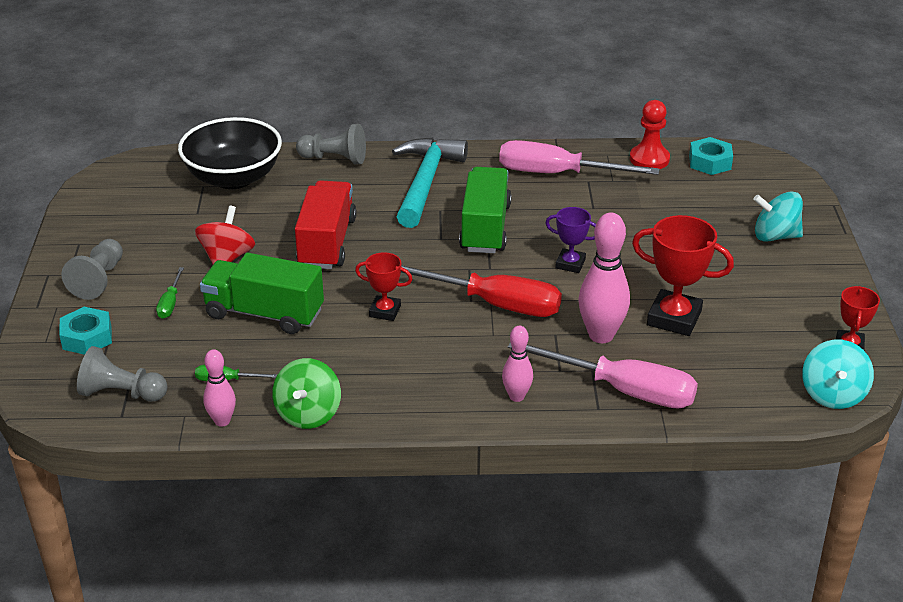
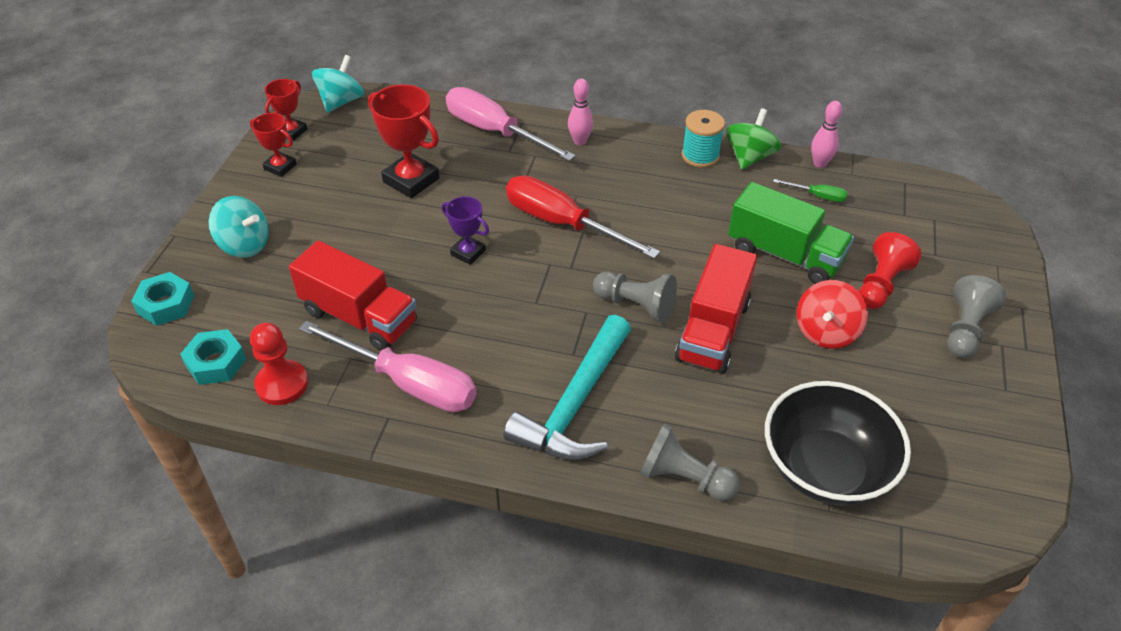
camera: 165 degrees left, 10 degrees up
(87, 337) = (957, 261): turquoise nut -> turquoise nut (166, 304)
(121, 393) = (909, 201): grey pawn -> grey pawn (636, 305)
(170, 303) = (881, 284): green screwdriver -> red pawn
(368, 404) = (700, 156): none -> turquoise spool
(385, 311) = (667, 235): red trophy -> red trophy (280, 167)
(485, 228) = (532, 316): green truck -> none
(601, 335) = (484, 177): pink bowling pin -> none
(627, 204) = (359, 317): none -> red truck

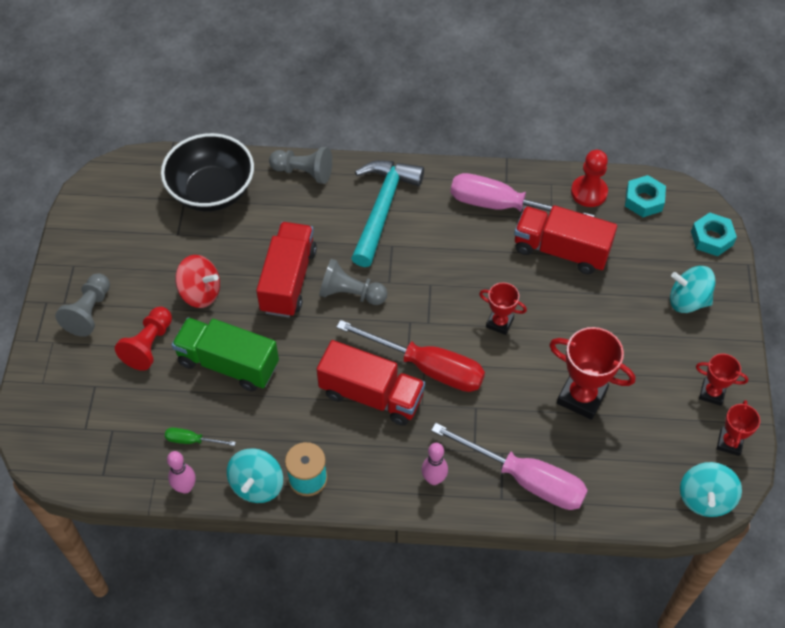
camera: 170 degrees right, 10 degrees up
(468, 253) = (499, 323): purple trophy -> red trophy
(628, 208) = (371, 395): none -> red truck
(749, 157) = (257, 485): green spinning top -> turquoise spinning top
(826, 332) = (200, 293): red spinning top -> red spinning top turned 90 degrees clockwise

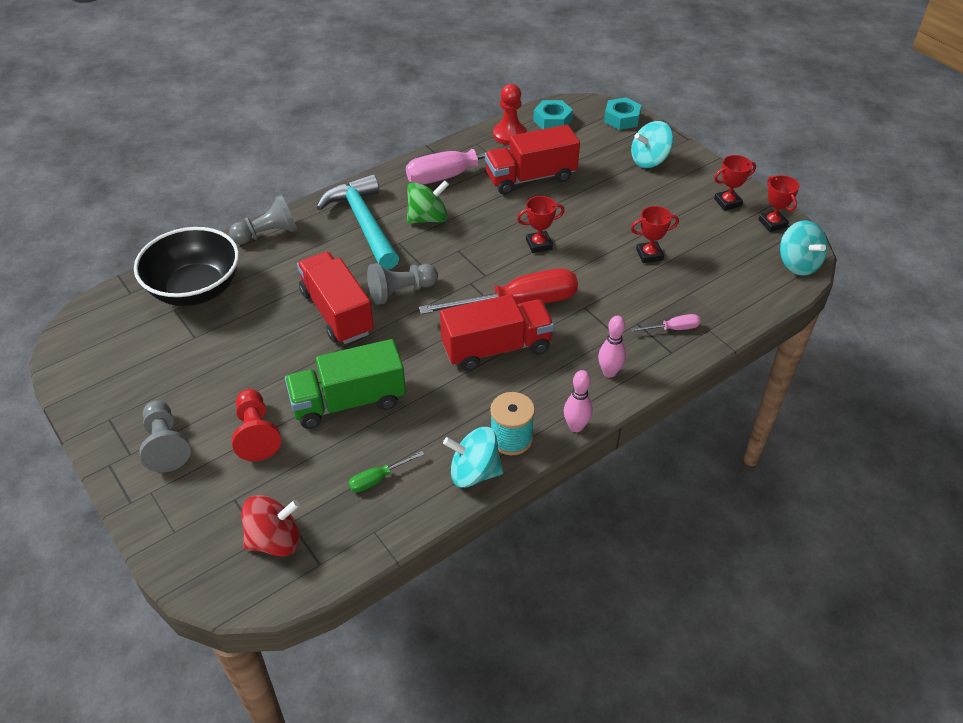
camera: 40 degrees left, 10 degrees down
(185, 487) = (412, 518): pink bowling pin -> pink bowling pin (576, 426)
(200, 293) = (264, 366): red spinning top -> red spinning top (275, 540)
(257, 485) = (474, 472): turquoise spinning top -> turquoise spinning top turned 120 degrees clockwise
(436, 237) = (428, 218): none -> green spinning top
(525, 479) = (673, 329): pink screwdriver -> pink screwdriver, size x0.44
(581, 397) = (649, 255): red trophy -> red trophy, size x0.58

